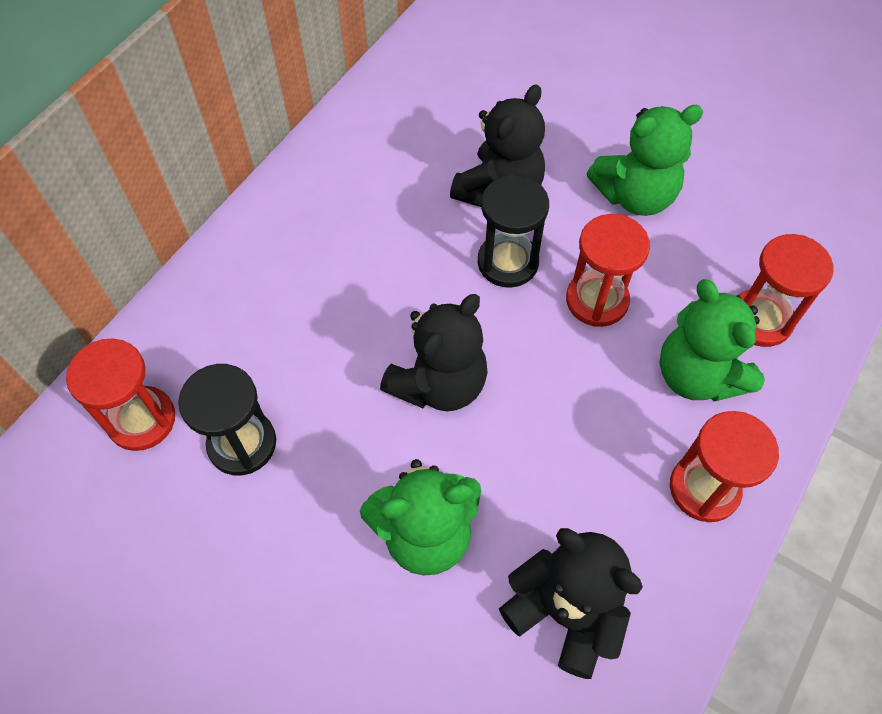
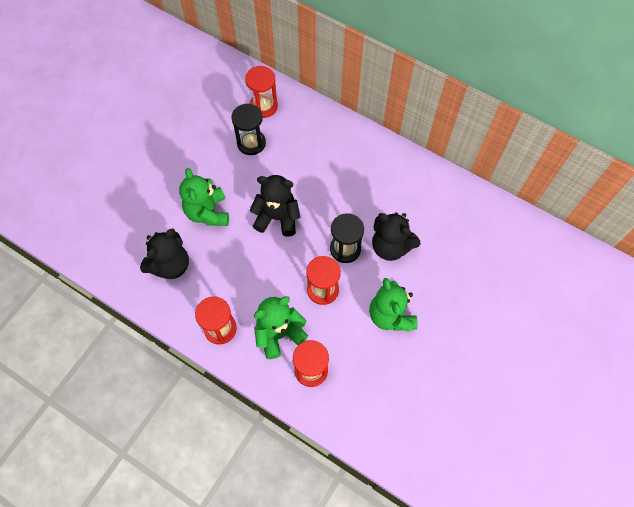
camera: 90 degrees right, 5 degrees up
(439, 384) = (277, 217): black teddy bear -> black teddy bear turned 150 degrees clockwise

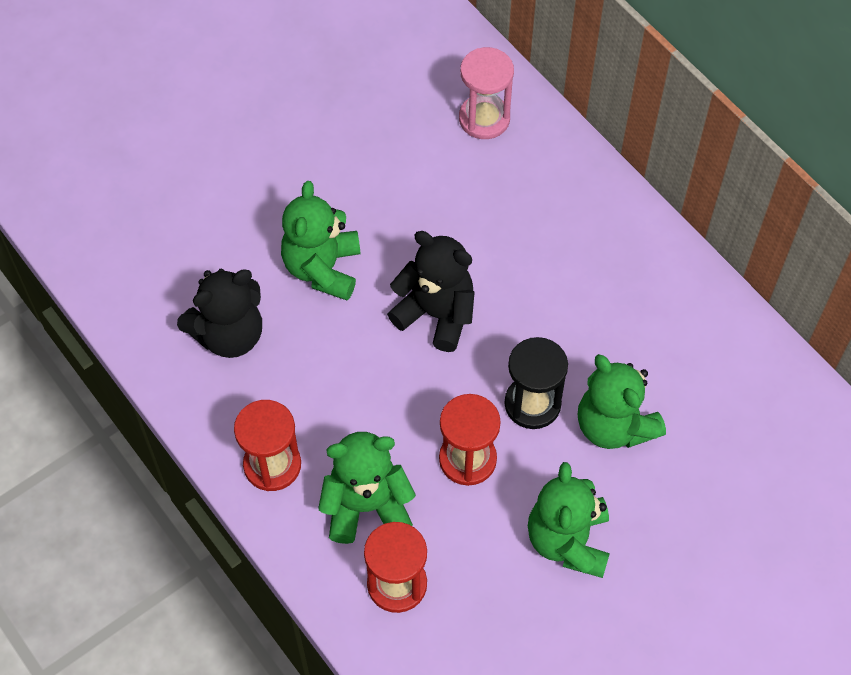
camera: 20 degrees right, 5 degrees down
(251, 143) = (439, 175): black hourglass -> none
(263, 106) = (484, 119): red hourglass -> pink hourglass
(391, 246) = (614, 425): black teddy bear -> green teddy bear

